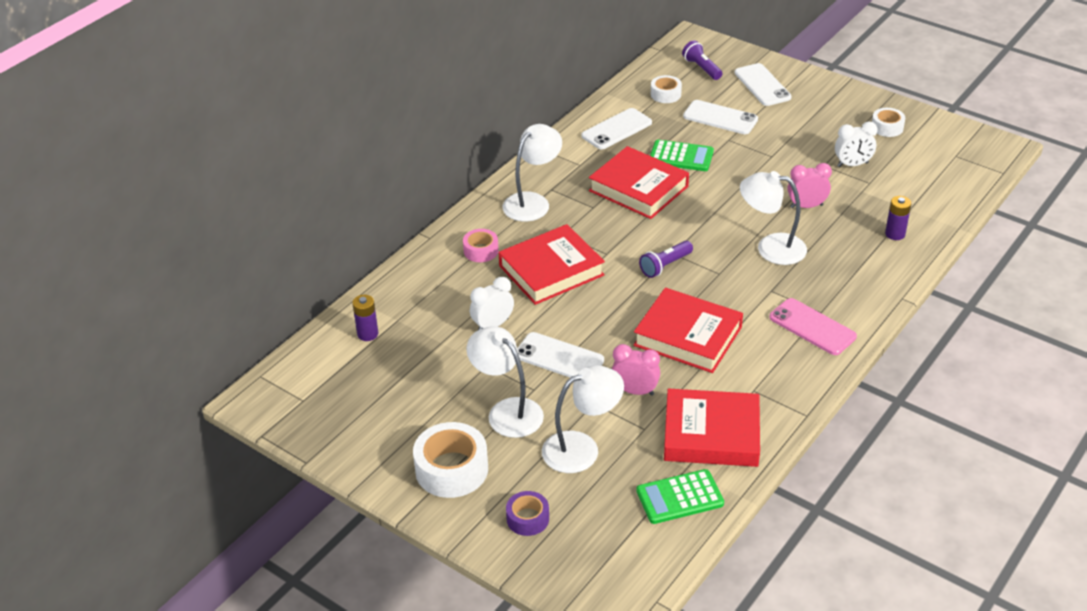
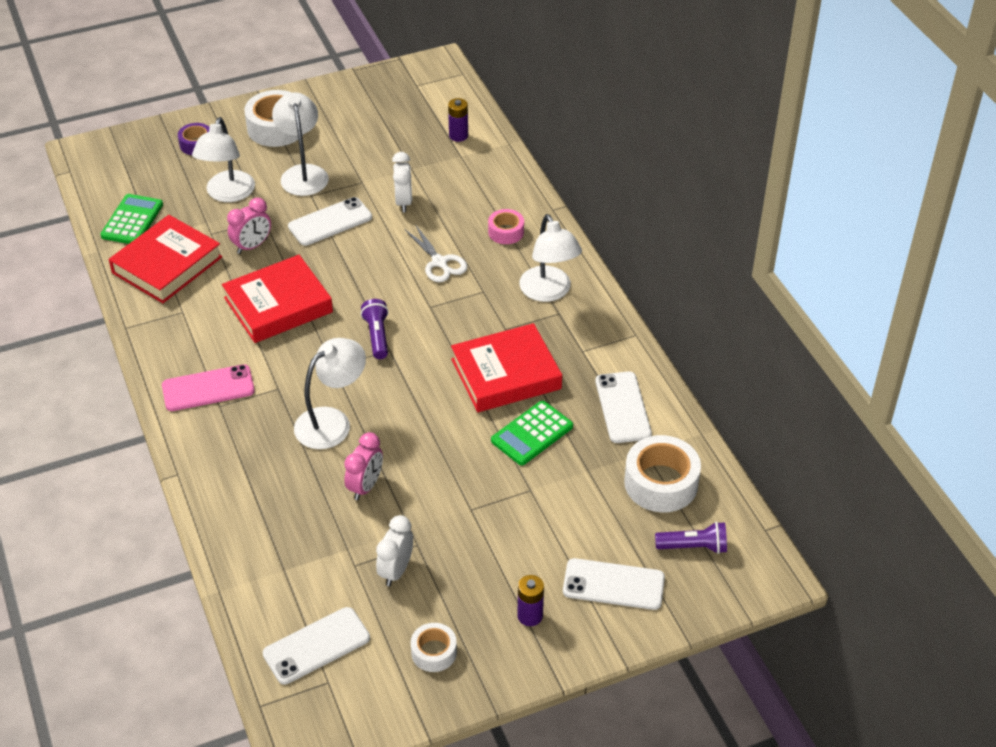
camera: 120 degrees right, 5 degrees up
(507, 411) = (303, 173): white lamp -> white lamp turned 90 degrees counterclockwise
(551, 270) = (439, 262): red book -> white scissors
(665, 94) = (661, 483): white tape -> white tape, size x1.77
(720, 118) = (576, 506): white phone -> white phone (316, 646)
(895, 234) = (260, 530): purple battery -> purple battery (530, 616)

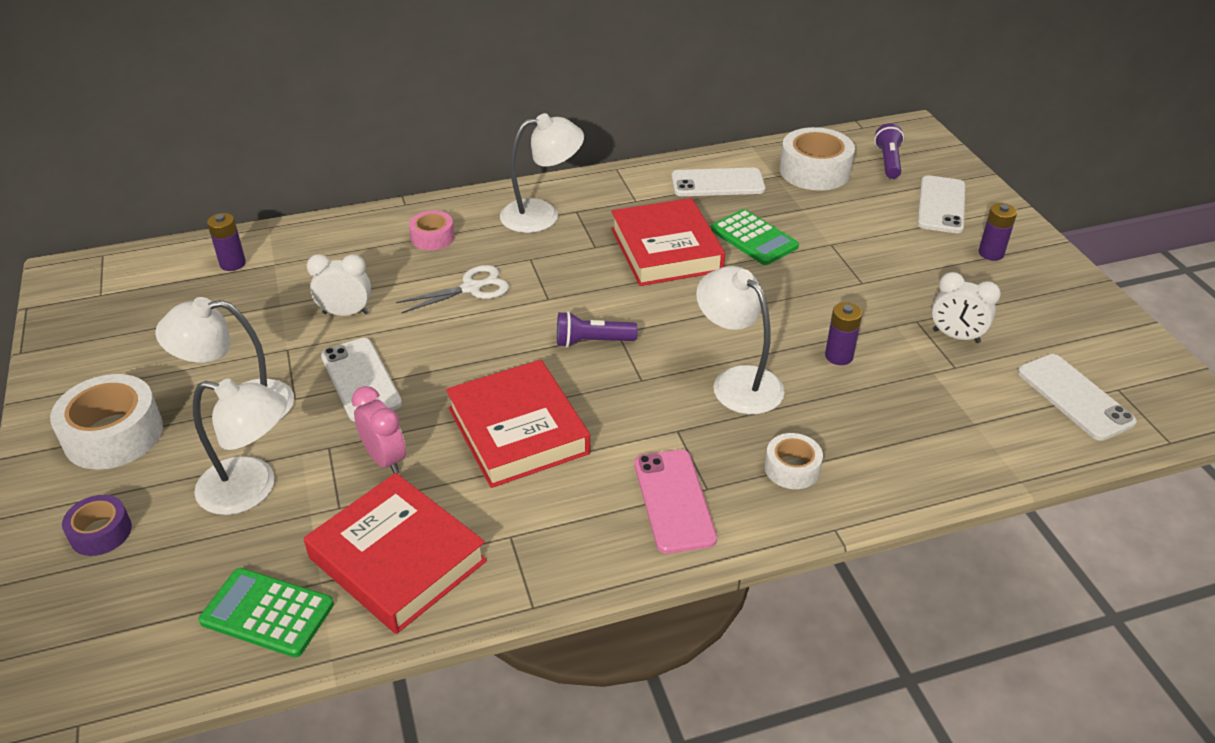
camera: 85 degrees left, 5 degrees down
(365, 486) = (839, 356): pink clock -> purple battery
(434, 652) = (1054, 314): white tape -> white tape (792, 468)

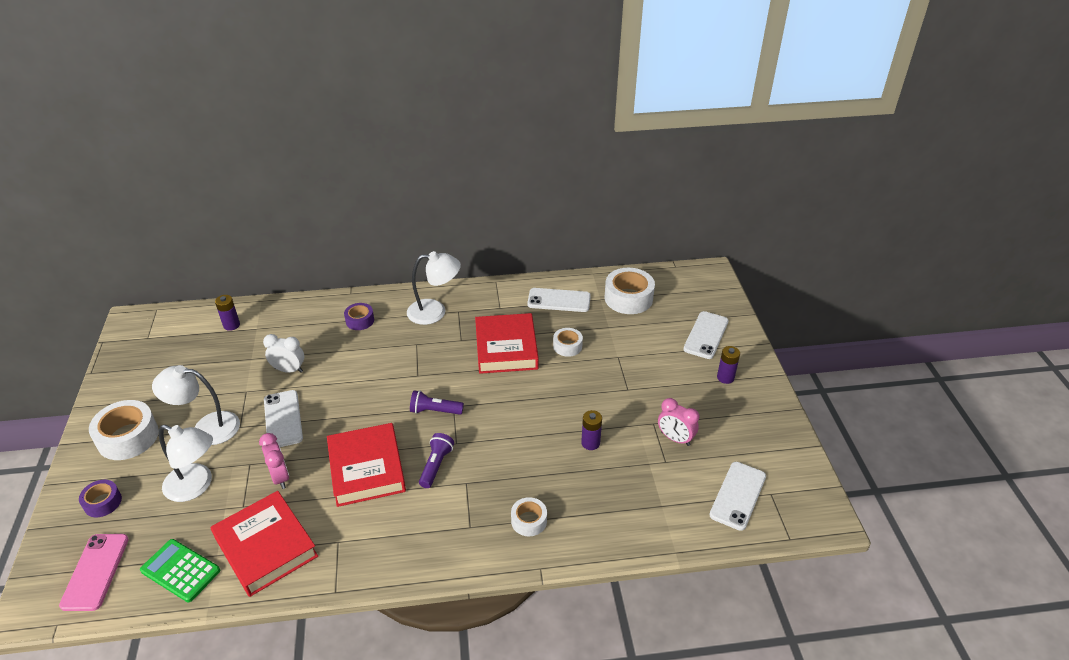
camera: 10 degrees right, 0 degrees up
(432, 237) = (360, 320): pink tape -> purple tape
(471, 288) = (372, 361): white scissors -> none
(674, 501) = (446, 532): pink phone -> pink phone (95, 572)
(737, 382) = (517, 453): white lamp -> none
(753, 238) = (567, 346): green calculator -> white tape
(888, 161) = (682, 296): purple flashlight -> purple flashlight (436, 465)
(956, 336) = (675, 438): white clock -> pink clock
(1074, 397) = (738, 495): white phone -> white phone turned 45 degrees clockwise

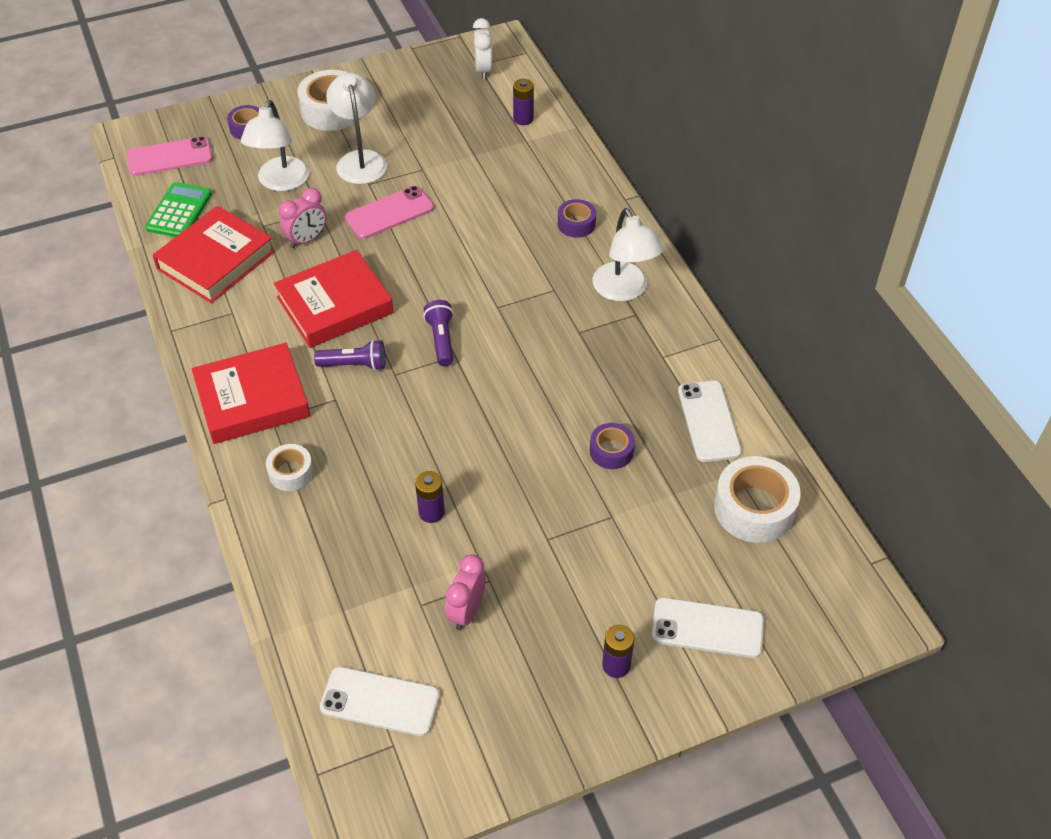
camera: 75 degrees right, 10 degrees up
(283, 419) = (389, 213): white phone -> pink phone
(289, 370) = (467, 191): white clock -> white clock (483, 70)
(506, 348) = (581, 383): red book -> red book (252, 399)
(567, 346) = (611, 451): white tape -> purple tape

